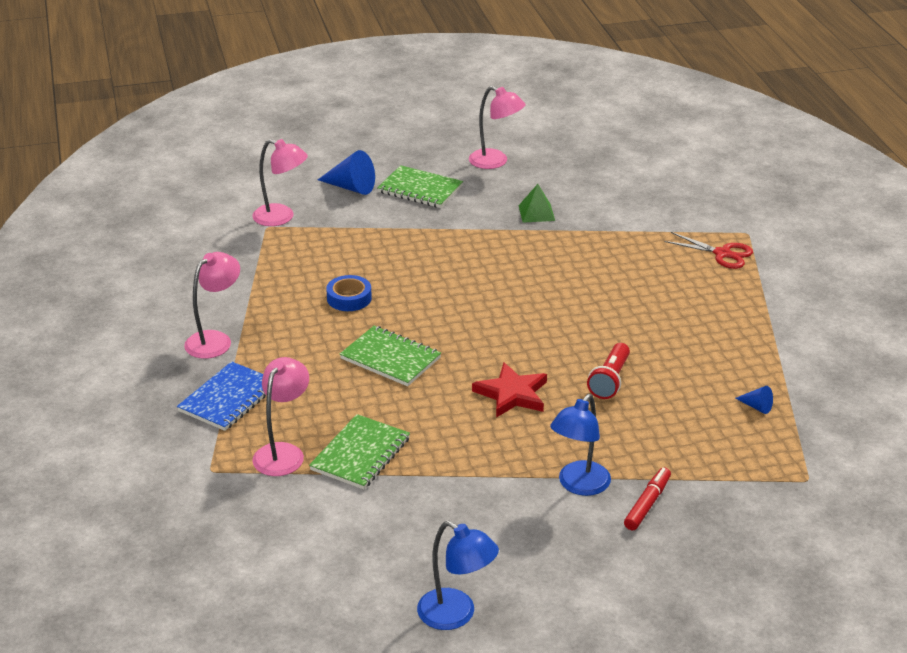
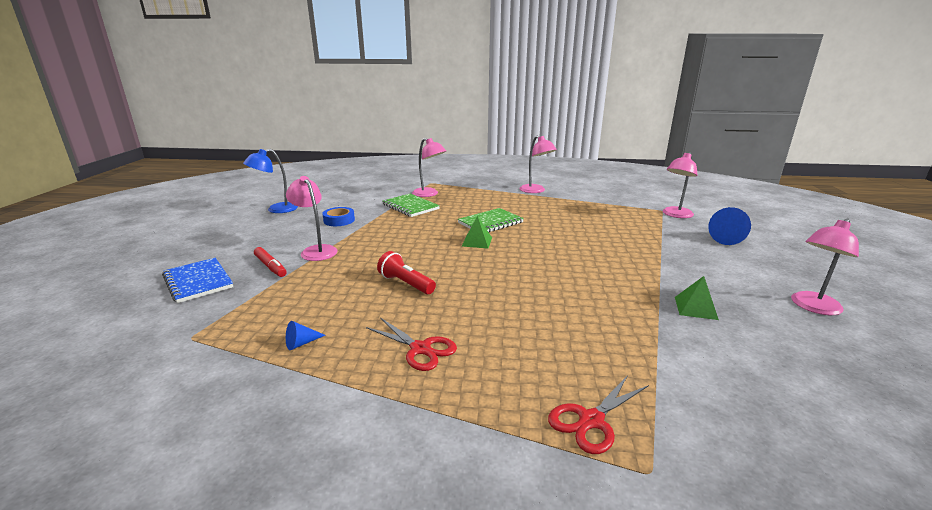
camera: 110 degrees right, 10 degrees down
(229, 398) = (482, 189): blue notebook -> blue notebook (198, 281)
(349, 298) = (565, 221): blue tape -> blue tape (339, 220)
(420, 189) = (733, 262): green notebook -> none
(465, 356) = (477, 242): none -> green pyramid
(512, 394) = (423, 248): red star -> none
(579, 485) = (316, 250): blue lamp -> pink lamp
(709, 339) = (420, 349): none -> red scissors

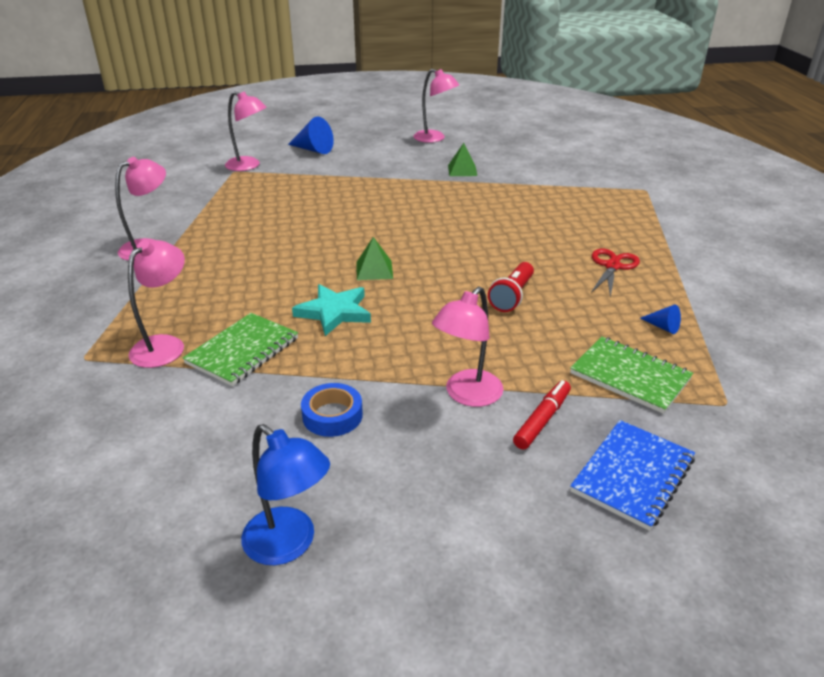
camera: 105 degrees left, 10 degrees up
(431, 227) = (334, 312): none -> turquoise star
(490, 223) = (303, 268): green notebook -> green notebook (630, 376)
(591, 420) = (624, 203): red scissors -> none

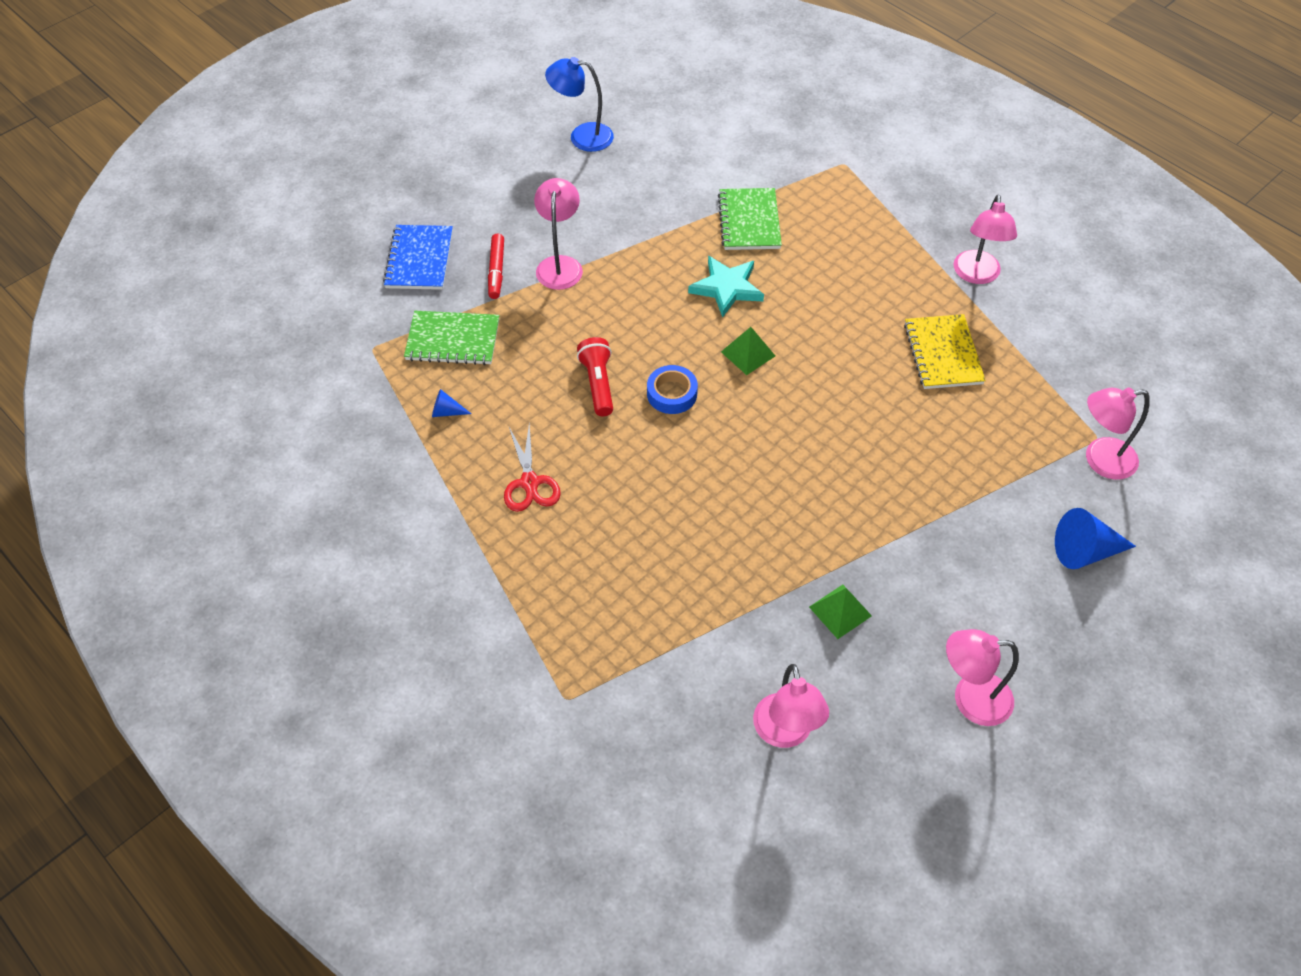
camera: 145 degrees right, 20 degrees up
(165, 345) = (808, 198): pink lamp -> pink lamp (785, 733)
(247, 224) = (943, 354): none -> yellow notebook
(332, 415) = (634, 208): blue tape -> blue tape (672, 394)

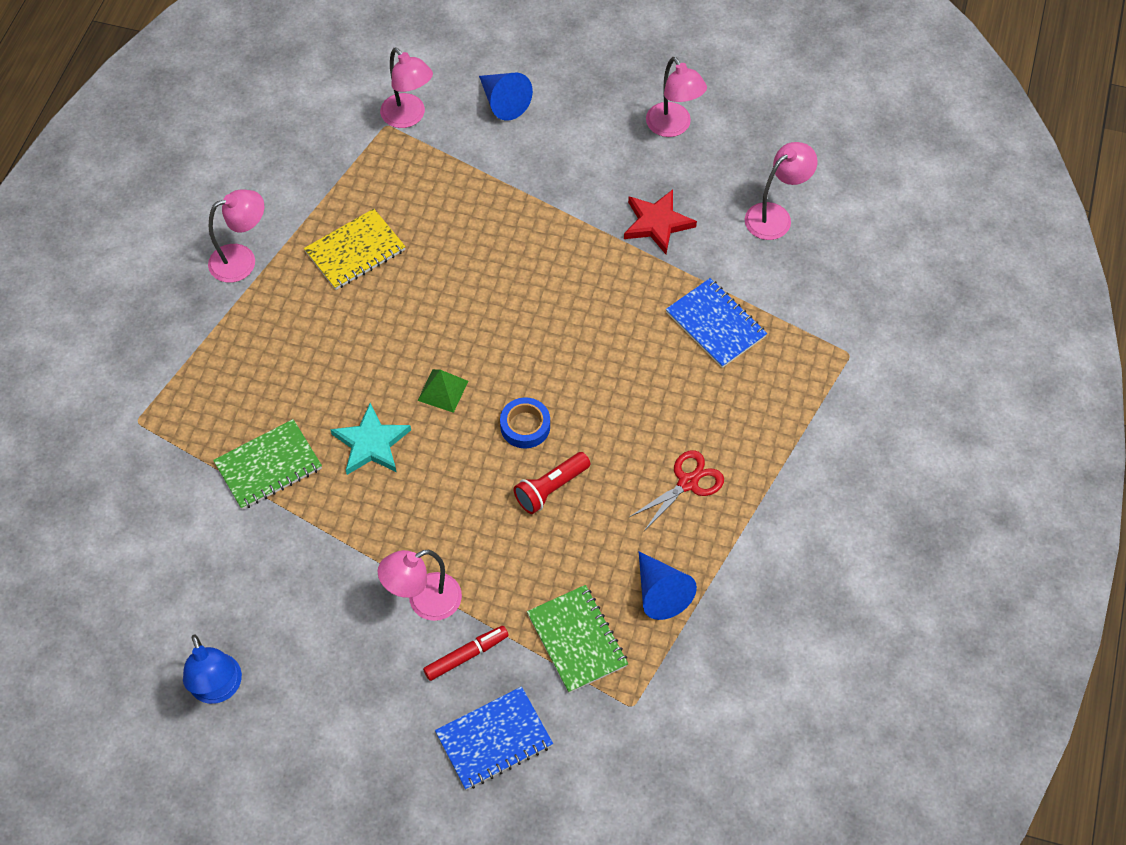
camera: 120 degrees left, 5 degrees up
(446, 412) = (660, 592): blue cone -> blue cone, size x1.93
(681, 596) = (715, 324): none -> blue notebook
(840, 611) = (657, 223): green pyramid -> red star

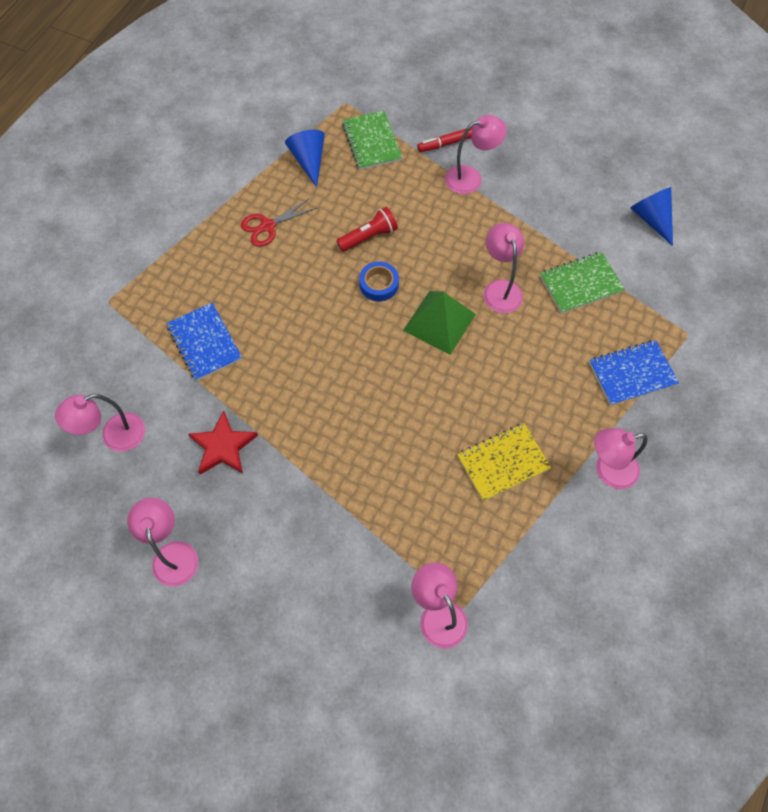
camera: 170 degrees left, 5 degrees up
(218, 689) = (611, 147): blue lamp -> none
(371, 443) = (500, 289): turquoise star -> pink lamp
(443, 390) = (439, 322): green pyramid -> green pyramid, size x1.69
(494, 739) = (435, 98): blue notebook -> blue notebook (632, 374)
(503, 102) = (336, 617): blue cone -> blue cone (651, 219)

